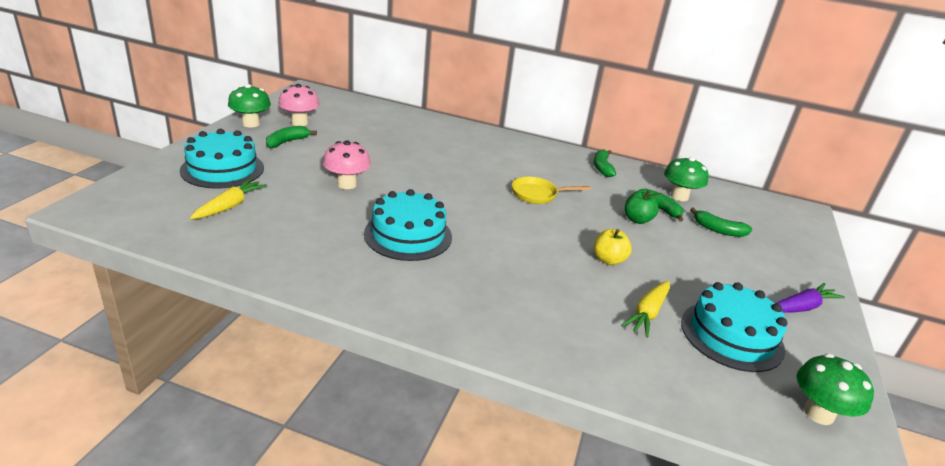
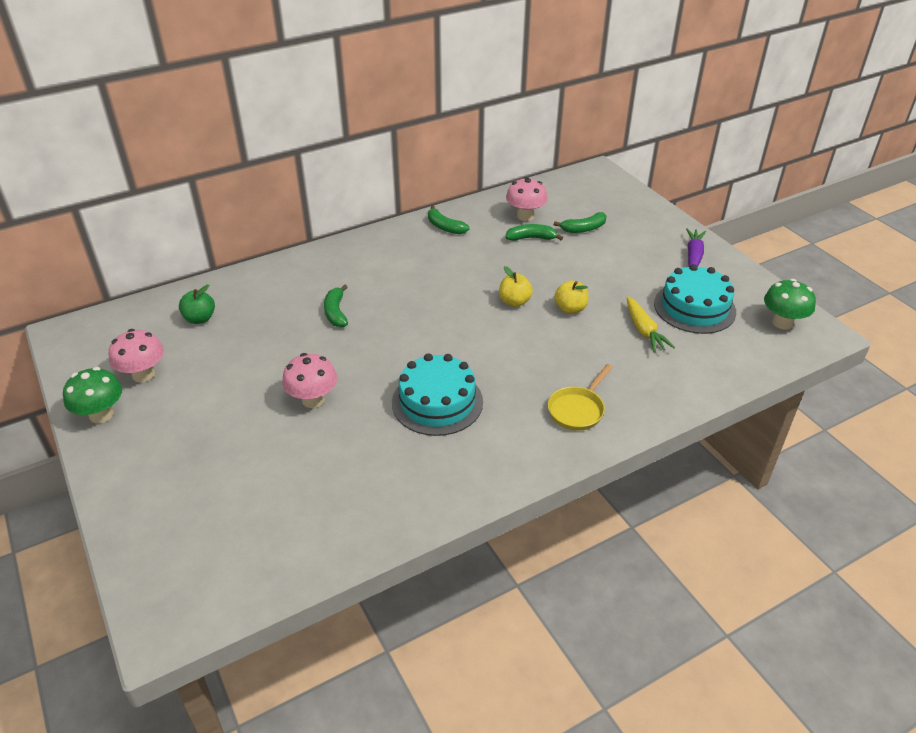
camera: 45 degrees left, 10 degrees up
(222, 169) = (186, 480): turquoise cake -> none
(230, 206) = (271, 503): yellow carrot -> none
(287, 142) = (178, 404): green banana -> green banana (336, 312)
(537, 194) = (449, 289): yellow pan -> yellow pan (578, 409)
(571, 229) = (514, 302): none -> yellow apple
(637, 220) = (534, 259): green apple -> green apple (200, 318)
(679, 196) = (525, 216): green mushroom -> pink mushroom

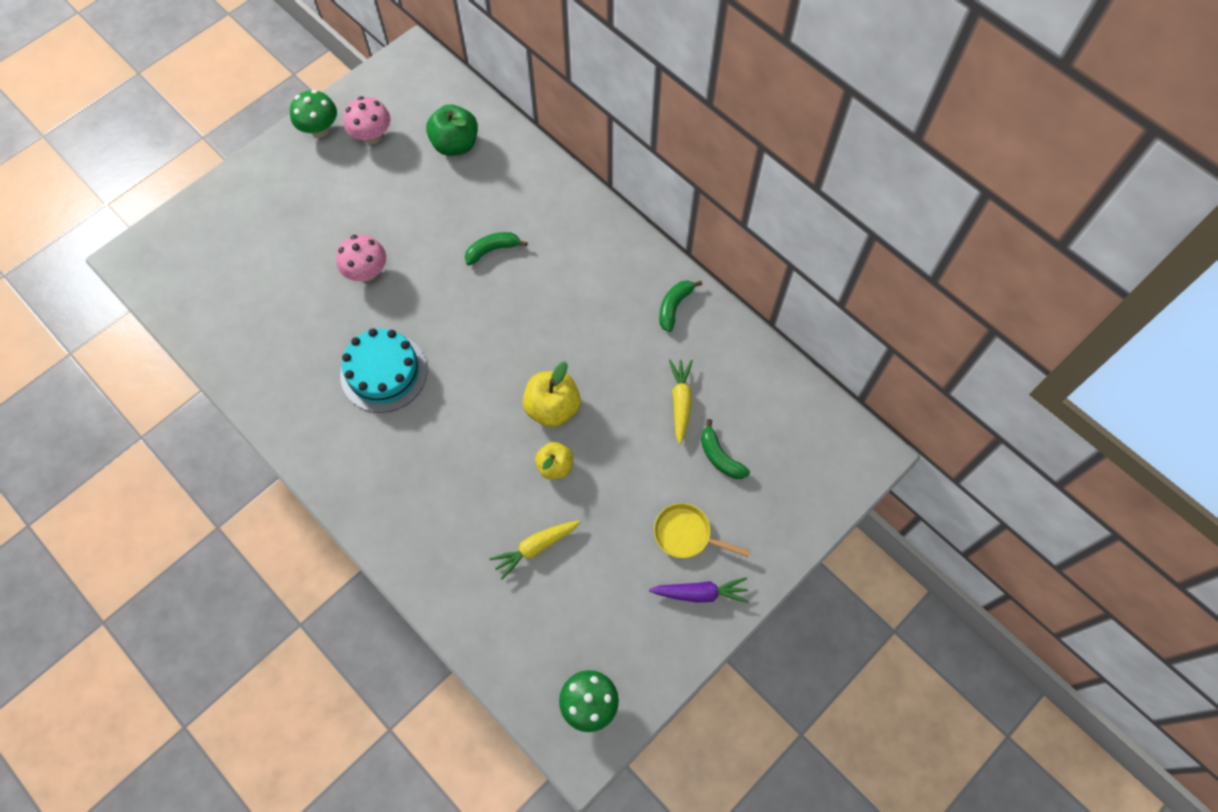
camera: 75 degrees right, 25 degrees up
(200, 318) = (455, 144): green apple -> green apple, size x1.53
(514, 302) = (552, 408): yellow apple -> yellow apple, size x1.53
(525, 216) = (726, 386): pink mushroom -> none
(531, 238) = (680, 402): green banana -> yellow carrot
(578, 409) = (397, 497): yellow pan -> yellow pan (686, 534)
(694, 307) = (592, 600): turquoise cake -> none

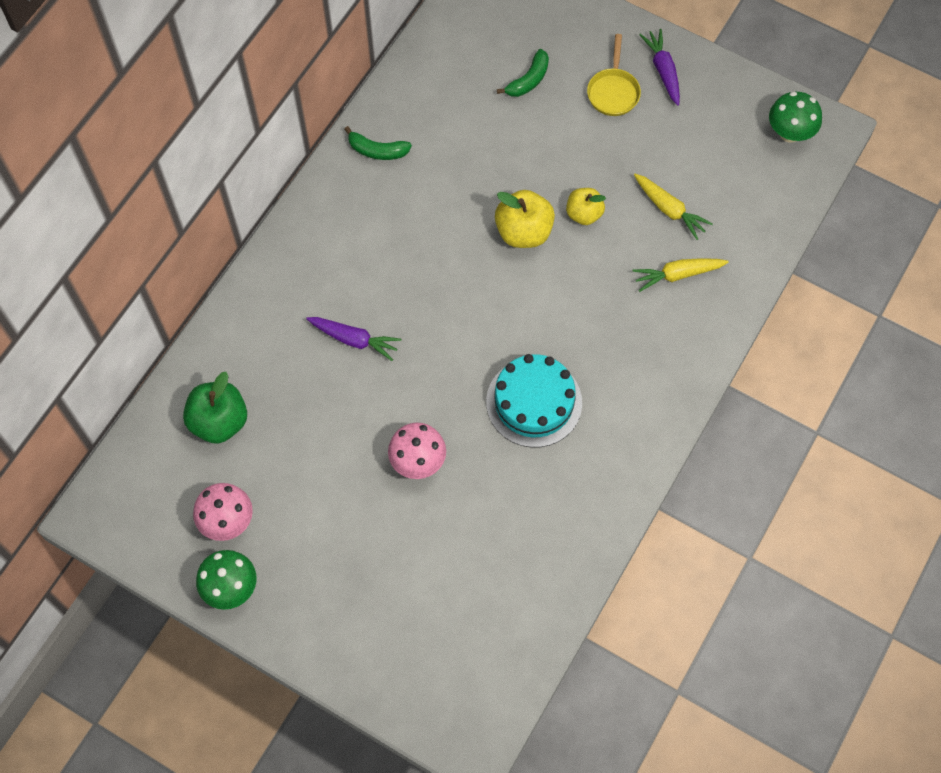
camera: 105 degrees left, 0 degrees up
(492, 250) = (354, 340): green banana -> purple carrot
(680, 402) = (482, 123): yellow carrot -> yellow carrot (677, 275)

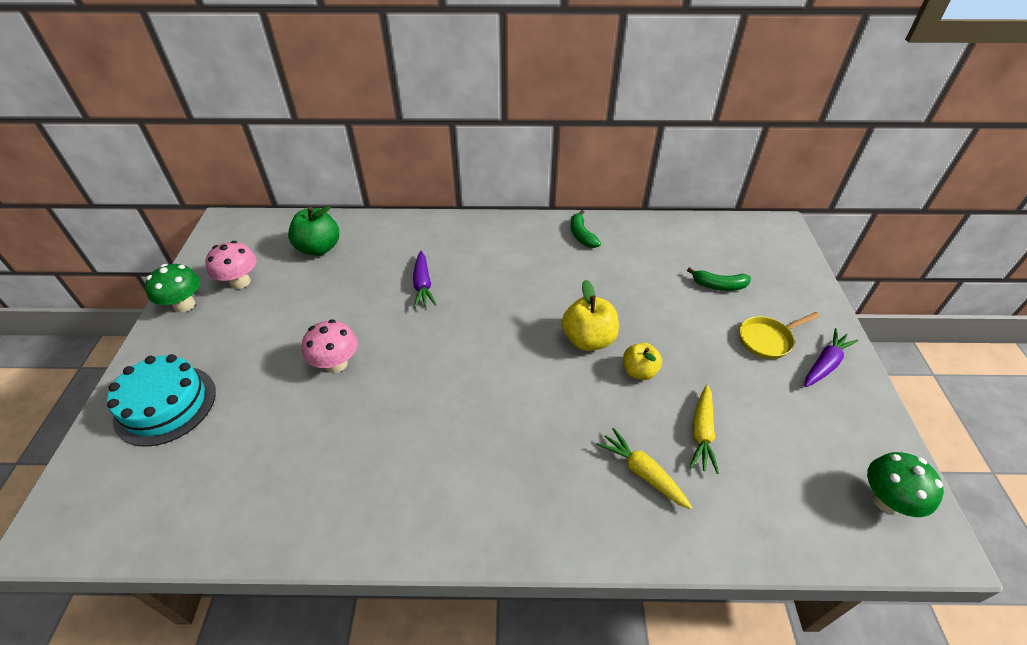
camera: 60 degrees right, 20 degrees down
(534, 402) = (434, 418): turquoise cake -> turquoise cake (165, 404)

